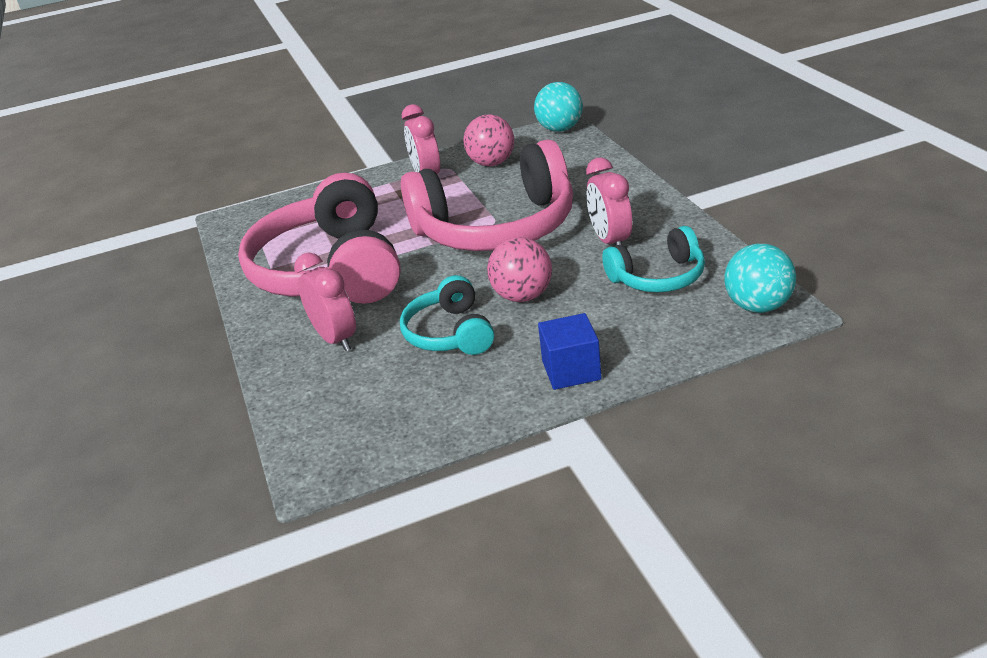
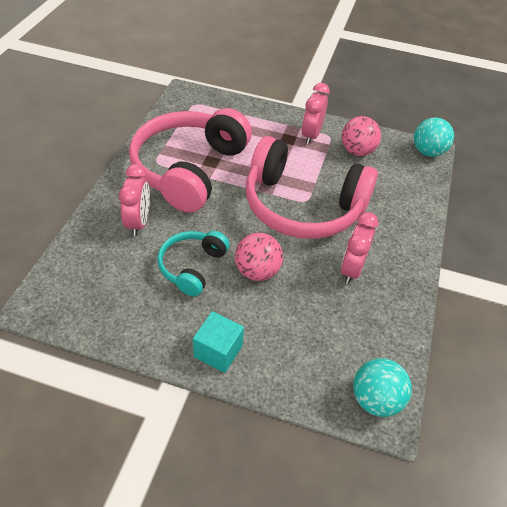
camera: 30 degrees right, 15 degrees up
(571, 370) = (218, 351): blue cube -> turquoise cube
(658, 277) = (345, 322): turquoise headphones -> none

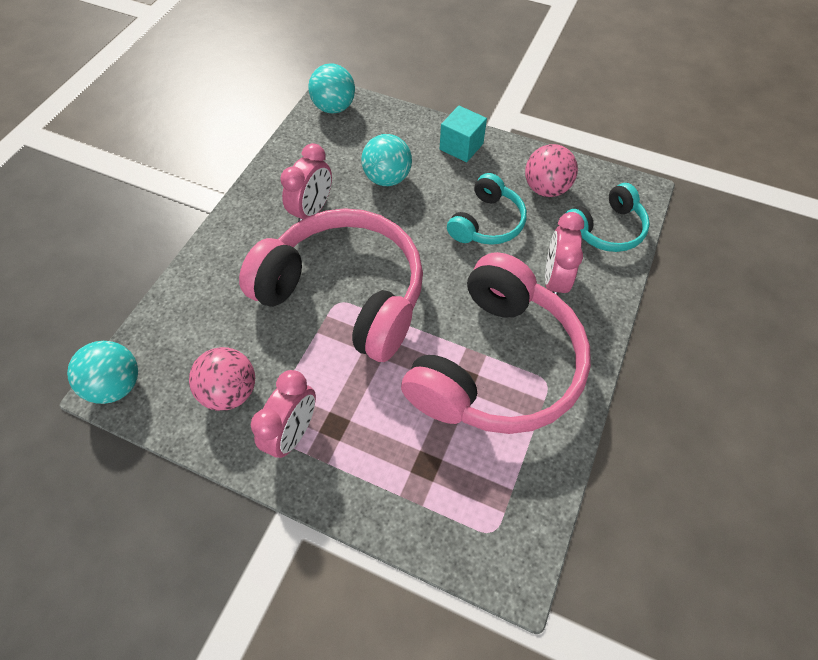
camera: 170 degrees left, 10 degrees up
(82, 266) = (606, 229): none -> turquoise headphones
(257, 271) = (416, 214): pink ball -> pink ball (546, 188)
(291, 306) = (387, 178): none -> turquoise ball

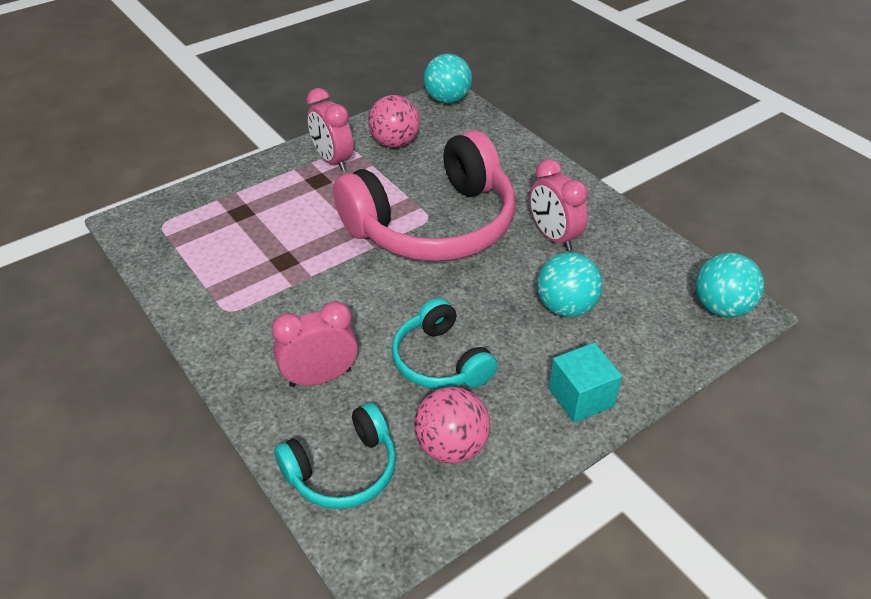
camera: 120 degrees right, 15 degrees down
(497, 365) = (275, 287): pink headphones -> none
(554, 280) = (320, 377): pink clock -> pink clock turned 60 degrees counterclockwise
(606, 229) = (343, 470): turquoise headphones -> turquoise headphones turned 120 degrees counterclockwise

